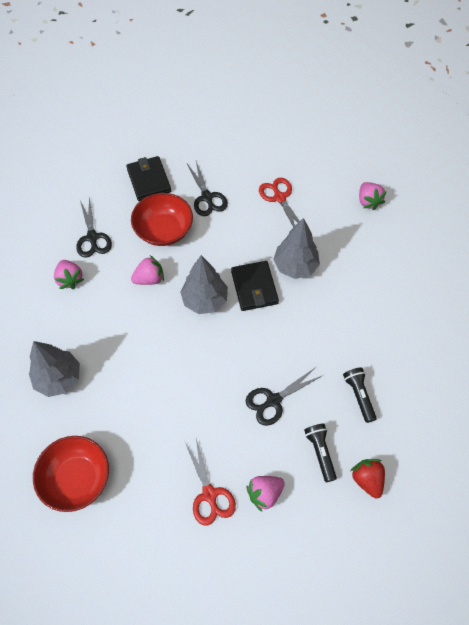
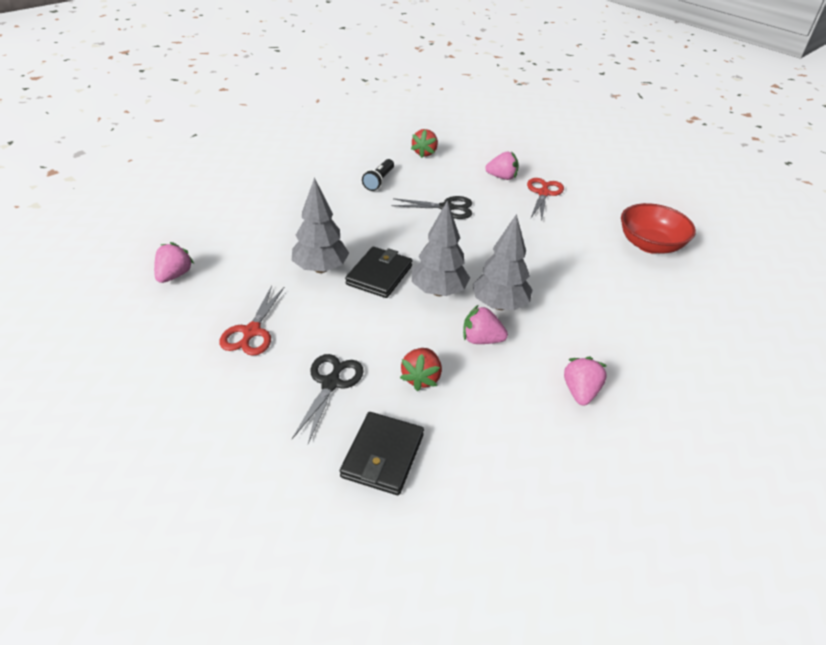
camera: 145 degrees left, 20 degrees down
(59, 378) = (638, 311): grey tree -> grey tree (499, 305)
(92, 237) = (521, 424): black scissors -> none
(164, 230) = (421, 378): red bowl -> red strawberry
(320, 452) = (441, 174): black flashlight -> none

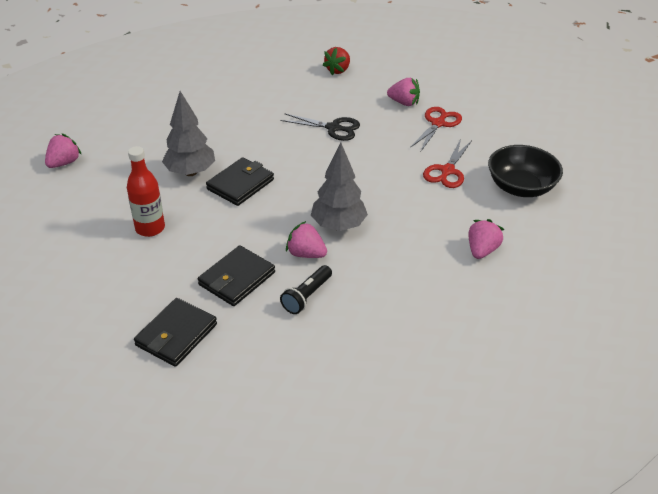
camera: 15 degrees right, 0 degrees up
(252, 332) = (110, 219): red scissors -> red scissors (447, 171)
(301, 335) = (150, 228): none -> red bottle
(331, 383) = (158, 271): black scissors -> none
(379, 181) = (280, 95): black flashlight -> black flashlight (306, 296)
(421, 378) = (237, 278): red strawberry -> black wallet
(438, 291) = (288, 206): grey tree -> none
(580, 392) = (373, 311): pink strawberry -> pink strawberry (482, 250)
(650, 245) = (520, 187): red bowl -> black bowl

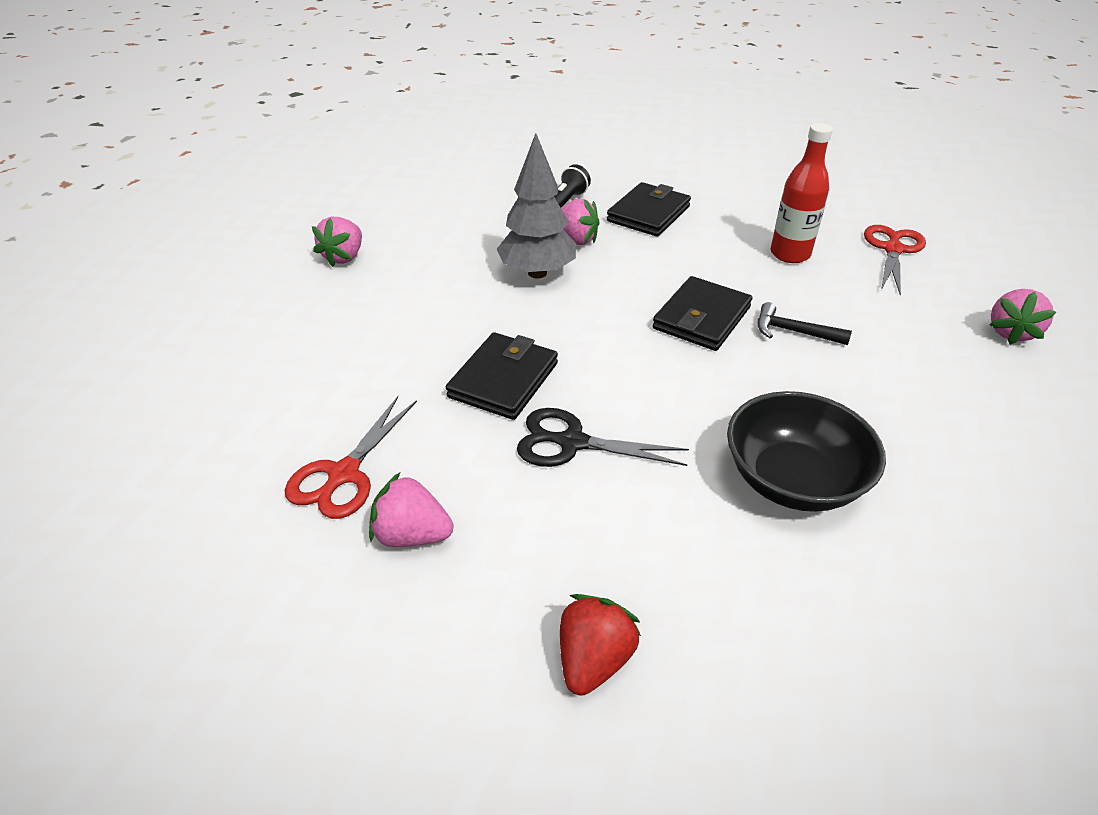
camera: 175 degrees right, 0 degrees up
(176, 335) = (686, 172): black wallet -> black wallet (503, 380)
(190, 172) = (793, 332): grey tree -> black hammer
(447, 171) = (357, 365): red scissors -> red scissors (893, 249)
(520, 187) = (240, 345): black bowl -> black bowl (793, 480)

